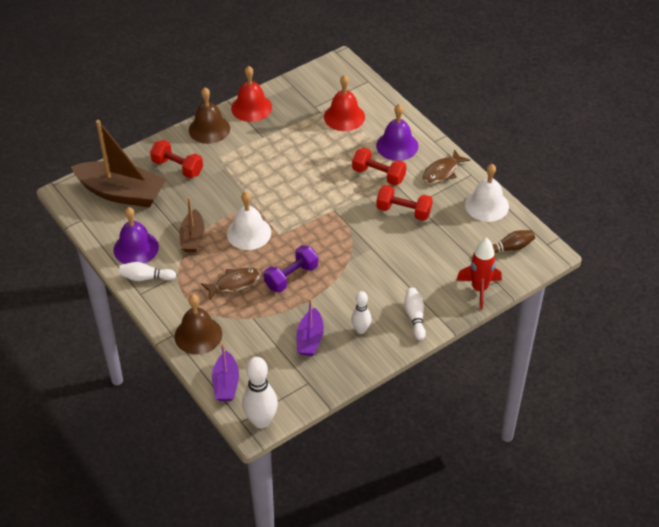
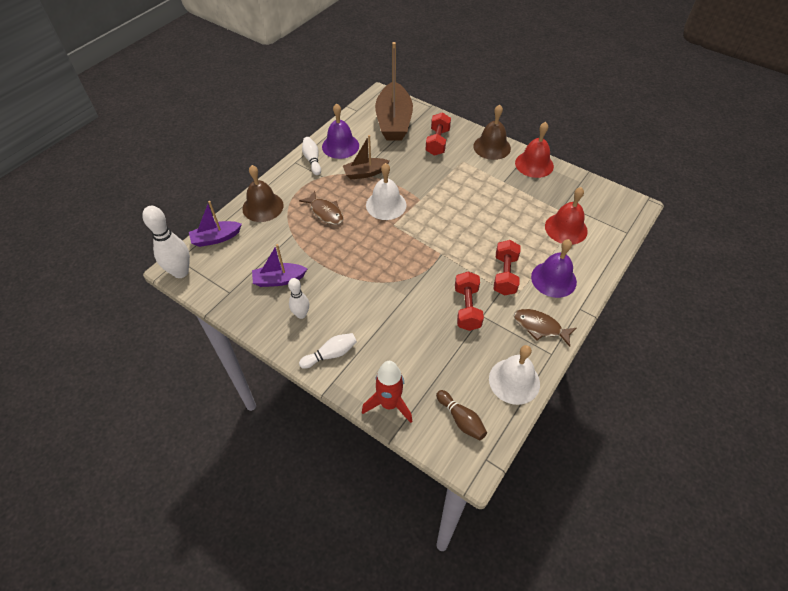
camera: 70 degrees right, 5 degrees up
(291, 277) = (347, 247): purple dumbbell -> none

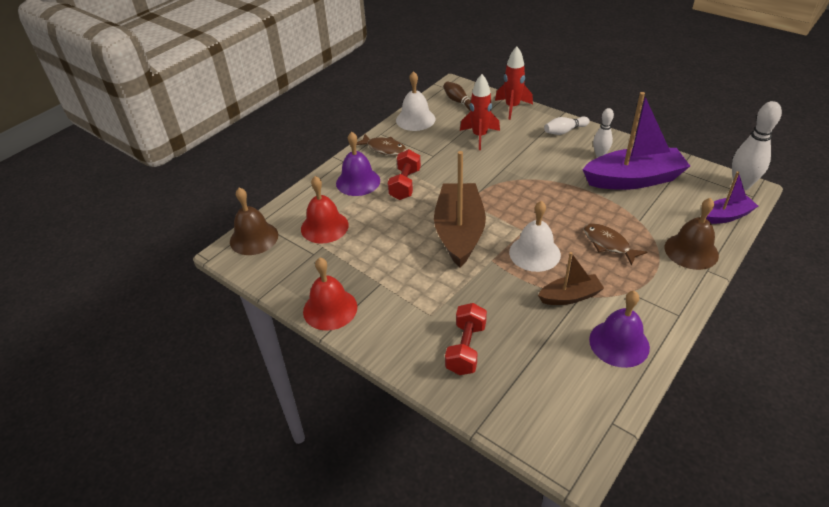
camera: 175 degrees left, 10 degrees down
(279, 280) = (633, 179): purple boat -> purple boat, size x1.87
(312, 160) = (654, 318): white bowling pin -> none
(394, 121) = (540, 393): brown boat -> brown boat (459, 232)
(432, 346) = (479, 136): none -> red rocket
(467, 308) = (446, 160): red dumbbell -> none
(492, 147) = (383, 339): brown bell -> brown bell (254, 238)

